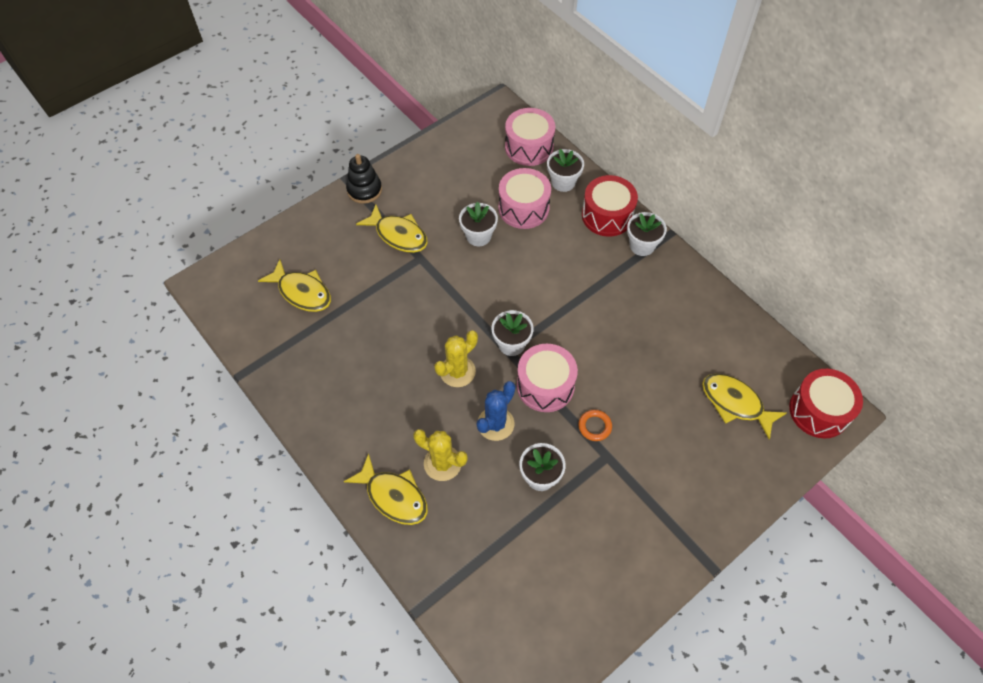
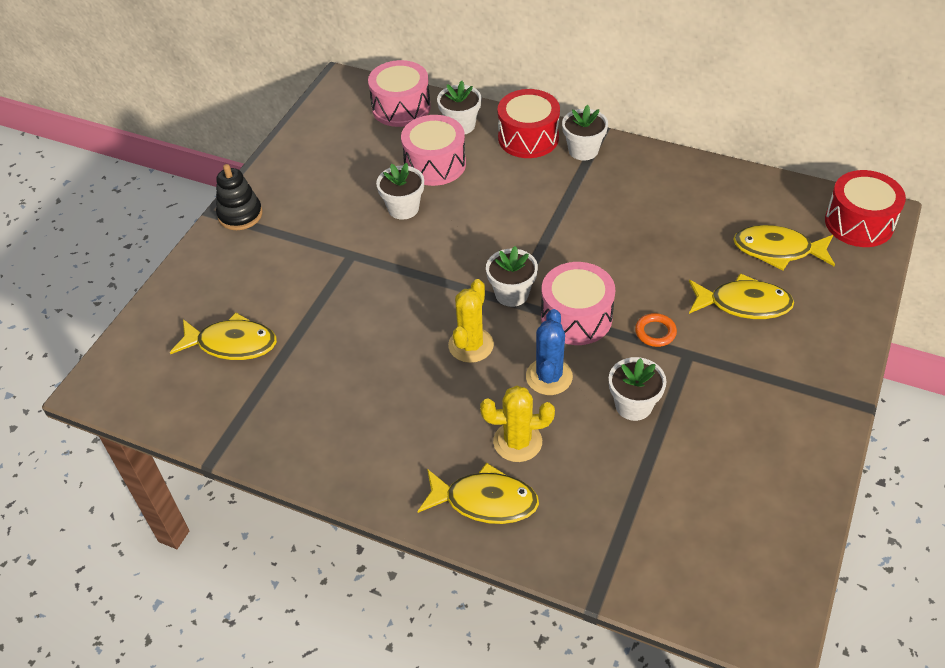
camera: 25 degrees left, 10 degrees down
(398, 235) = (310, 242): yellow fish -> yellow fish (743, 304)

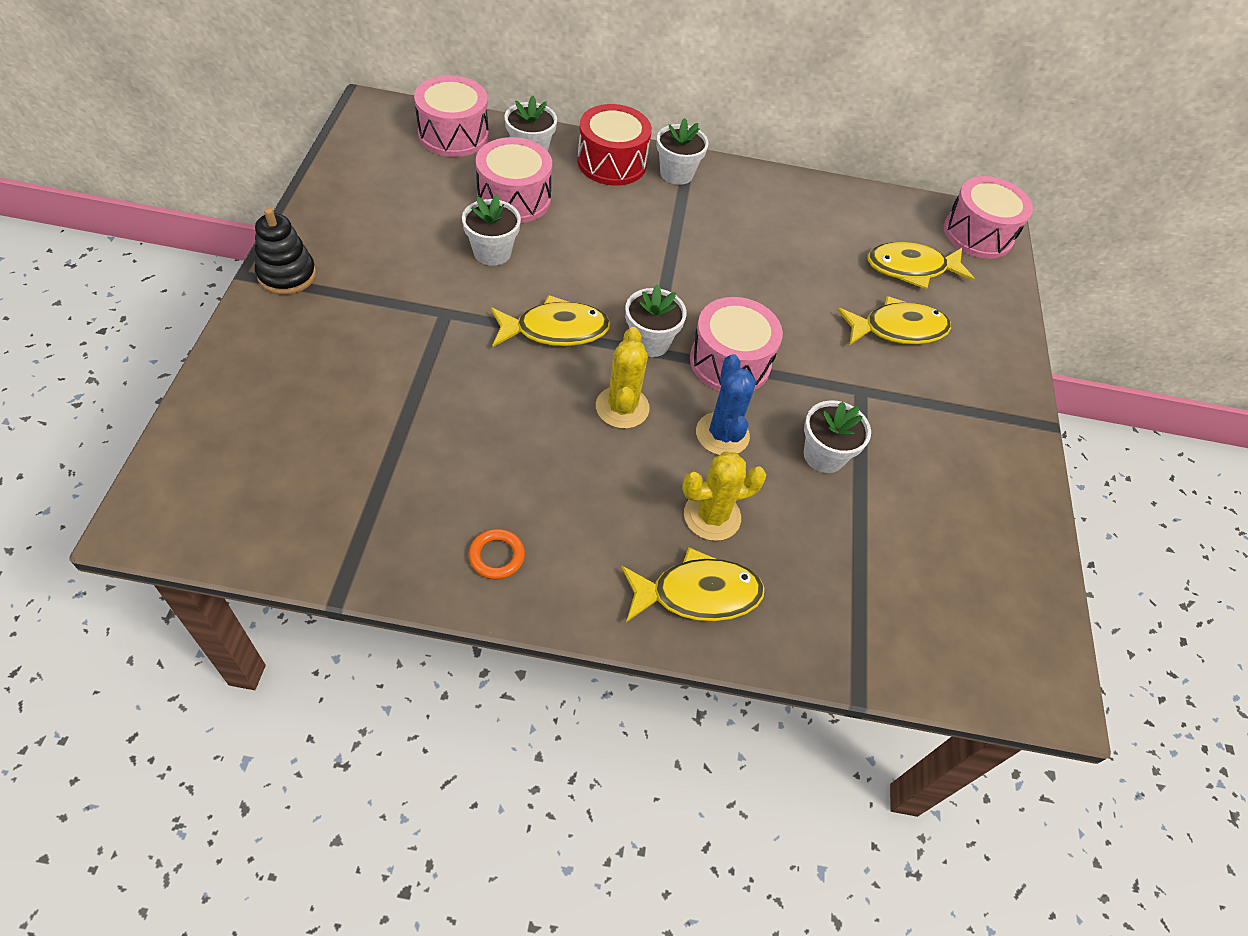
camera: 25 degrees left, 5 degrees up
(232, 344) = (323, 440): yellow fish -> yellow fish (555, 330)
(655, 332) = (819, 370): orange ring -> orange ring (496, 556)
(859, 223) = (977, 234): red drum -> pink drum

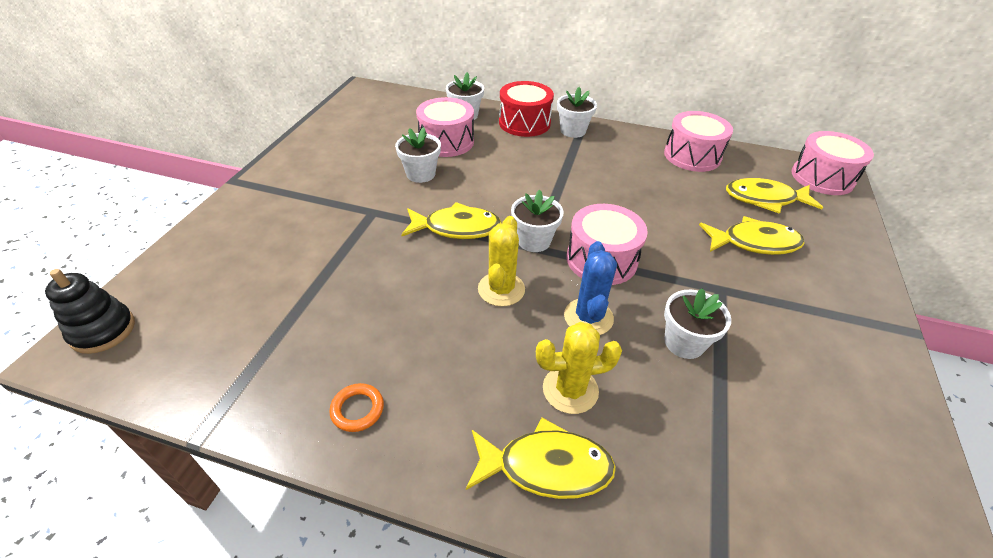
camera: 15 degrees right, 10 degrees down
(287, 275) = (263, 182): black stacking toy -> black stacking toy (103, 331)
(453, 134) = (413, 104): pink drum -> pink drum (692, 156)

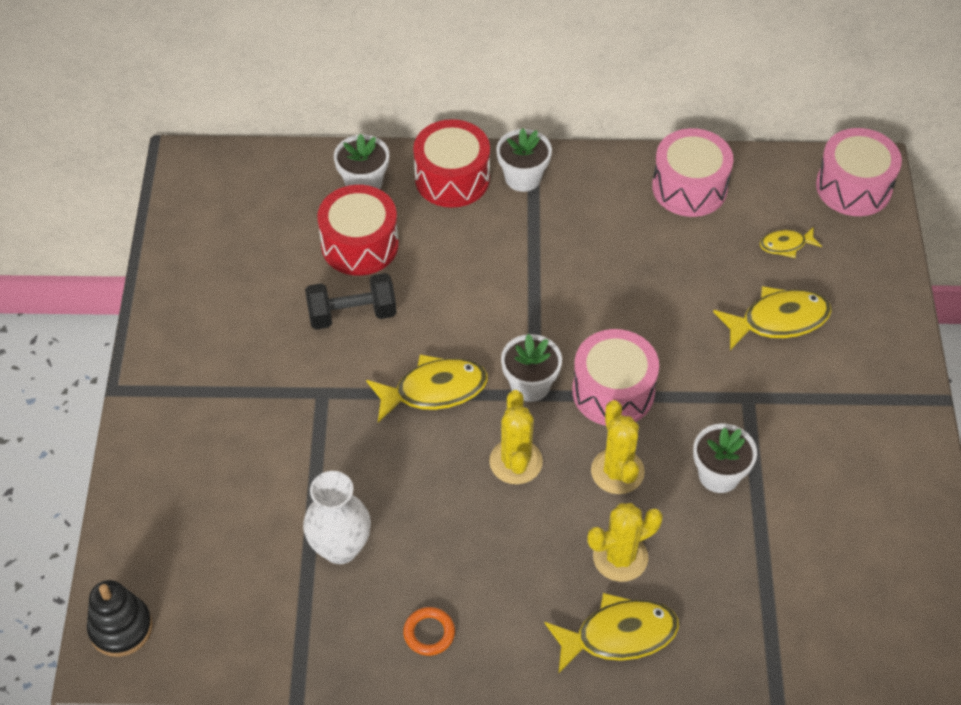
camera: 15 degrees left, 10 degrees up
(322, 316) = (340, 548): none -> white vase
(421, 174) = (352, 314): white flower pot -> black dumbbell
(446, 142) = (360, 245): pink drum -> red drum
(588, 317) = (617, 471): blue cactus -> yellow cactus
(764, 199) = (786, 245): yellow fish -> yellow fish, size x0.54

